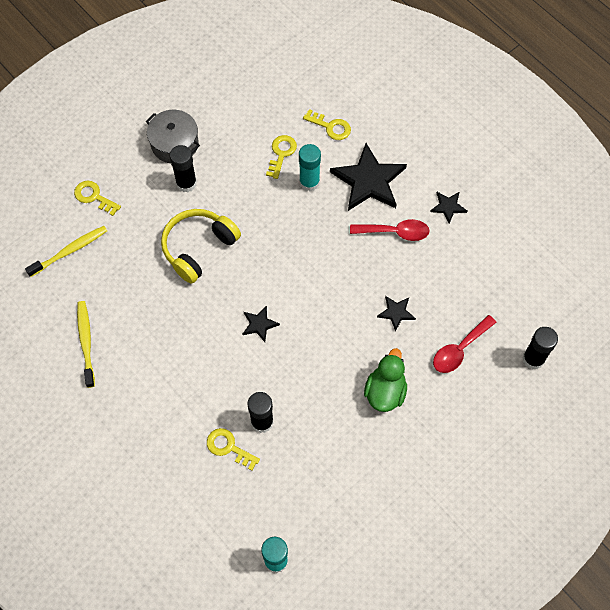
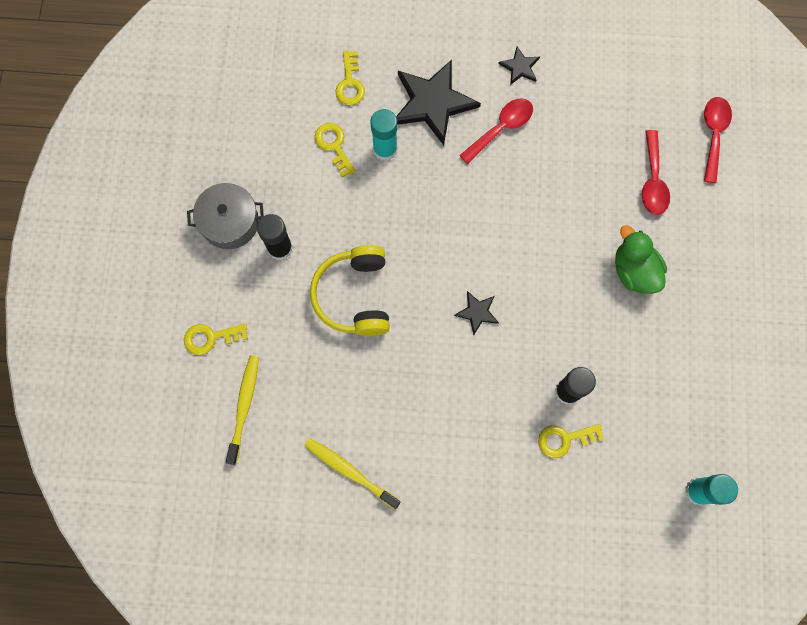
camera: 45 degrees left, 10 degrees up
(330, 127) = (350, 83): yellow key -> yellow key turned 105 degrees clockwise
(396, 312) = (573, 197): black star -> none
(533, 359) = (713, 135): black glue stick -> red spoon

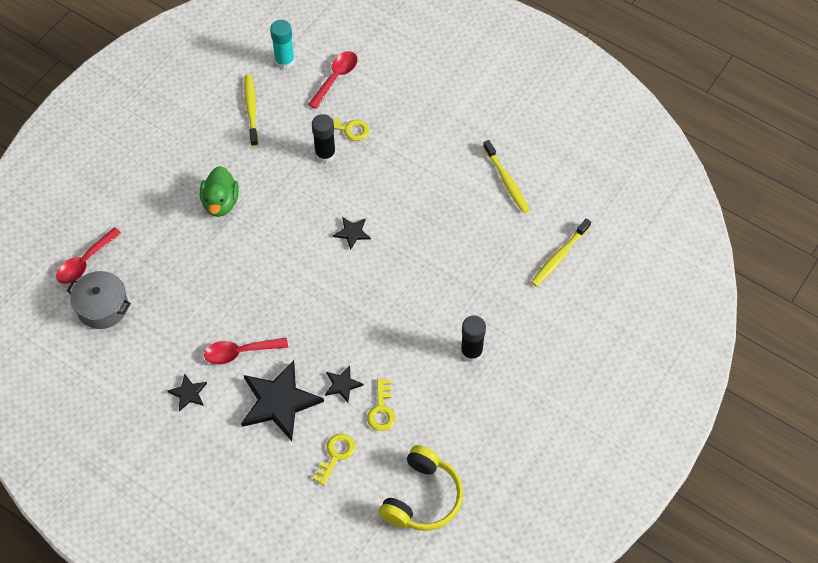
camera: 150 degrees left, 15 degrees down
(210, 338) = (560, 315): yellow key -> none
(230, 222) = (500, 392): grey pot -> grey pot (102, 307)
(354, 296) = (435, 289): yellow headphones -> yellow headphones (422, 497)
(385, 149) = (342, 384): turquoise glue stick -> black star
(652, 180) = (157, 254): red spoon -> red spoon (336, 78)
(686, 402) = (251, 110): none -> yellow toothbrush

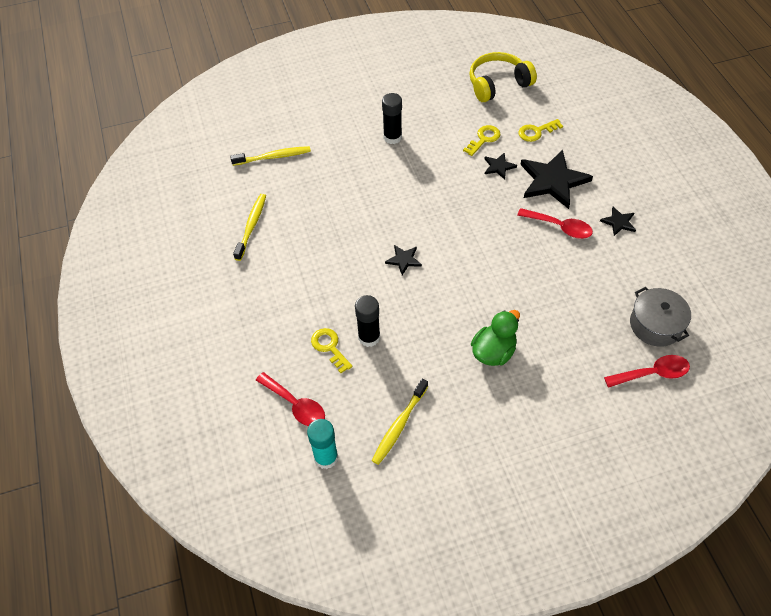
camera: 140 degrees left, 5 degrees down
(336, 78) = (295, 405): red spoon -> red spoon turned 120 degrees counterclockwise

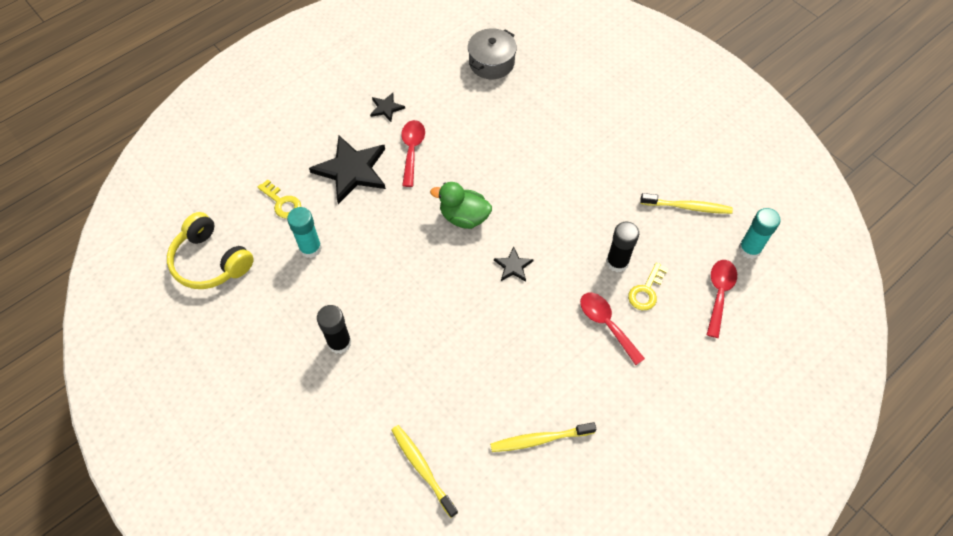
camera: 115 degrees left, 5 degrees up
(484, 139) = (310, 248): yellow key -> turquoise glue stick
(493, 352) = (578, 162): green duck -> green duck (464, 217)
(498, 167) = (349, 222): black star -> none
(652, 373) = (540, 56): red spoon -> red spoon (606, 324)

